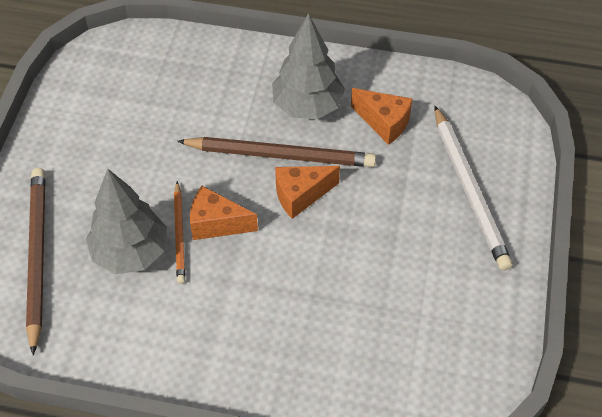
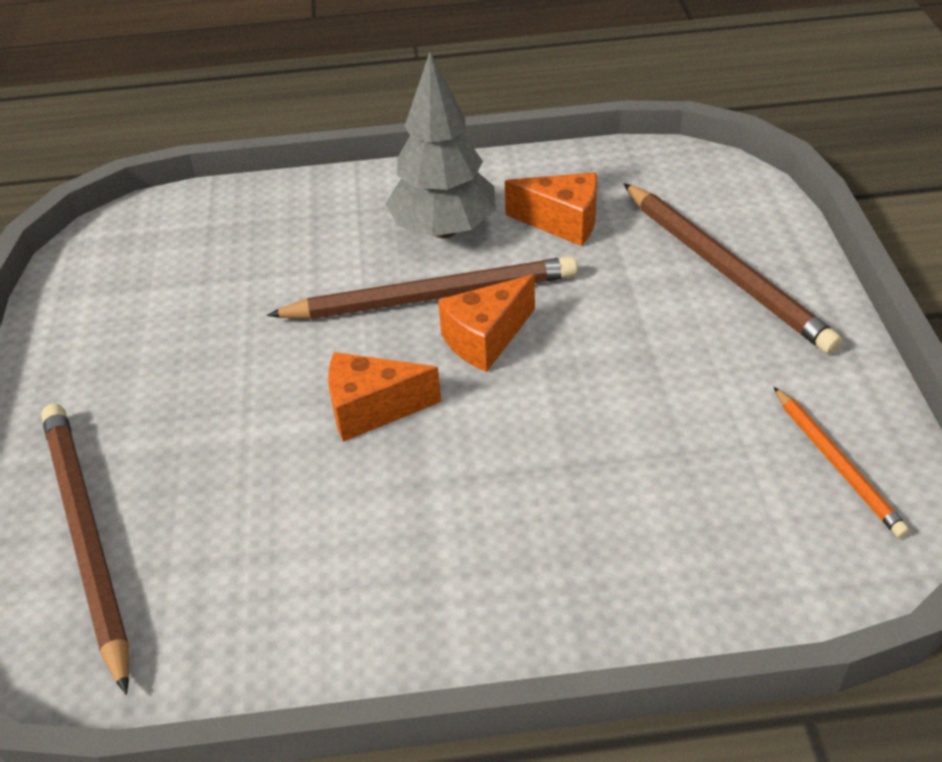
camera: 15 degrees left, 10 degrees down
(131, 252) = (247, 487): grey tree -> none
(179, 234) = (319, 439): orange pencil -> orange pencil (837, 464)
(470, 190) = (725, 270): white pencil -> brown pencil

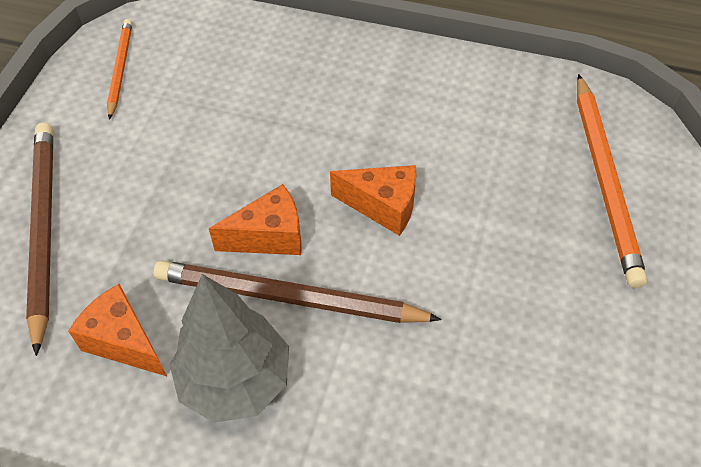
camera: 160 degrees left, 10 degrees up
(86, 537) = (605, 180): brown pencil -> orange pencil

